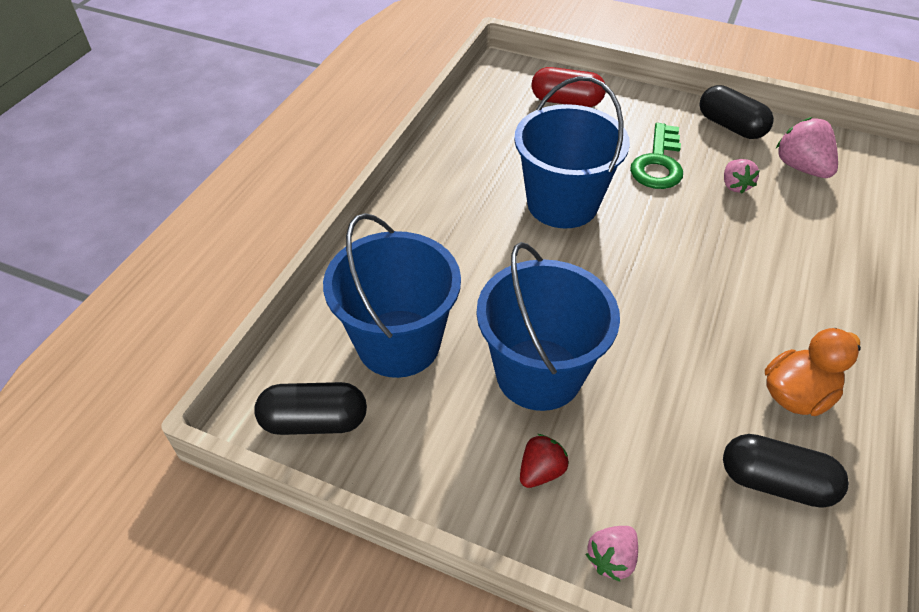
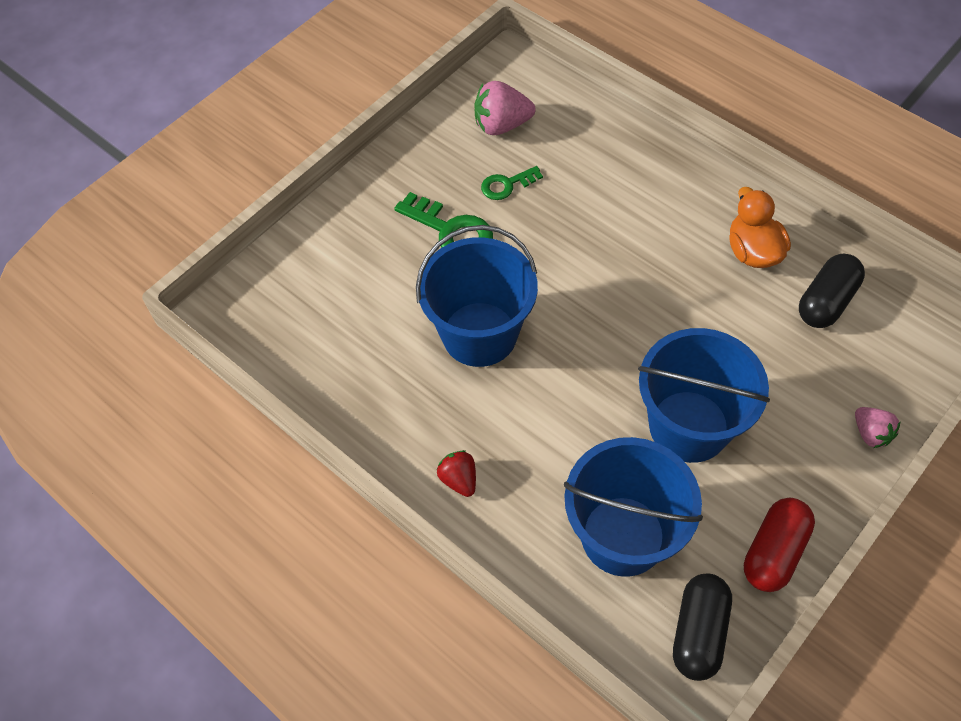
camera: 70 degrees left, 10 degrees up
(541, 471) = (787, 457): red strawberry -> red strawberry (459, 479)
(566, 101) = (314, 273): red capsule -> red capsule (774, 552)
(730, 126) = (420, 150): black capsule -> none
(735, 185) = (507, 185): pink strawberry -> green key

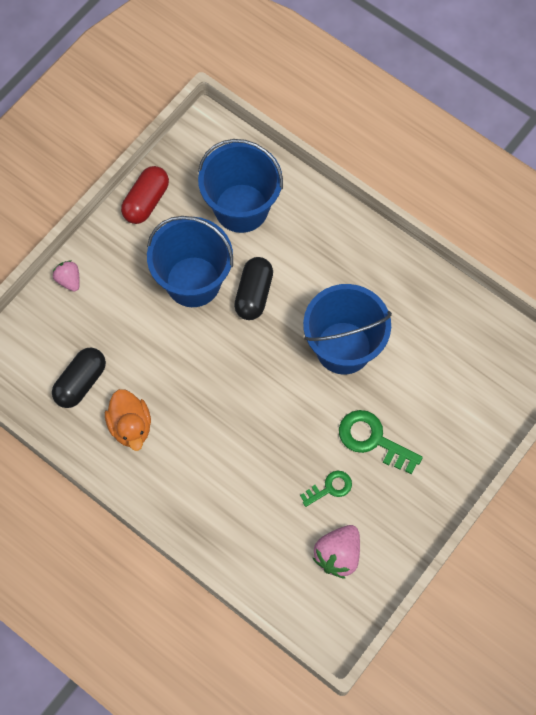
camera: 175 degrees right, 10 degrees up
(459, 479) = (349, 240): red strawberry -> none
(501, 125) = (338, 555): pink strawberry -> pink strawberry turned 135 degrees clockwise
(698, 632) = (198, 154): black capsule -> black capsule (254, 294)

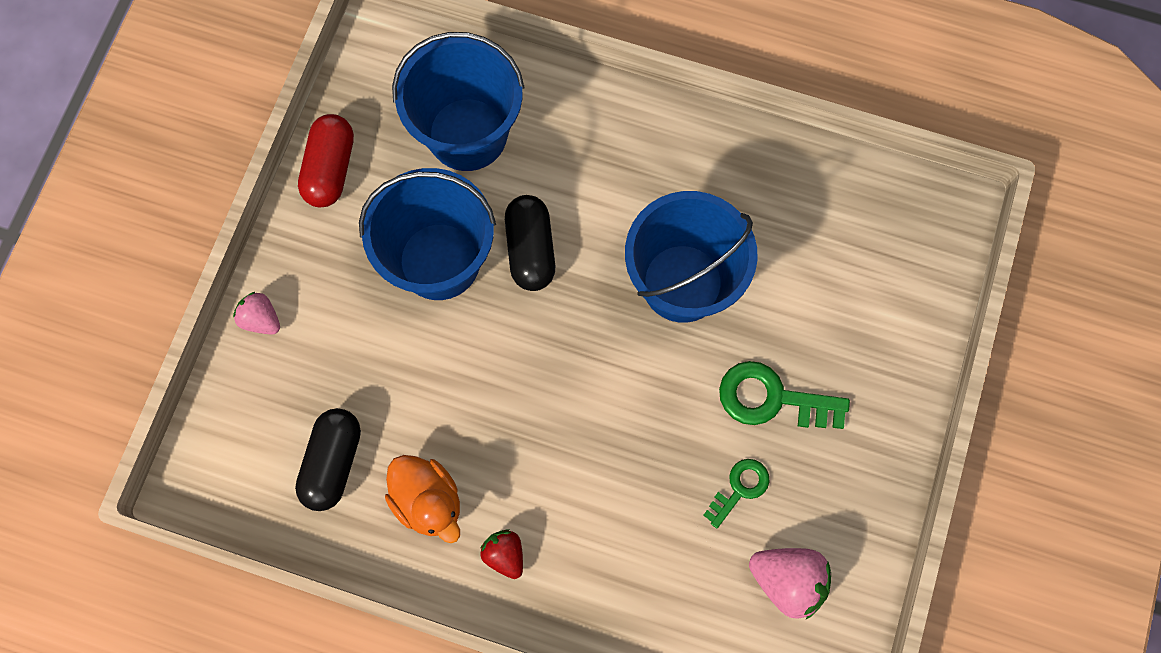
camera: 20 degrees left, 5 degrees up
(166, 475) = (505, 554): none -> red strawberry
(338, 555) = (787, 581): pink strawberry -> pink strawberry turned 75 degrees counterclockwise

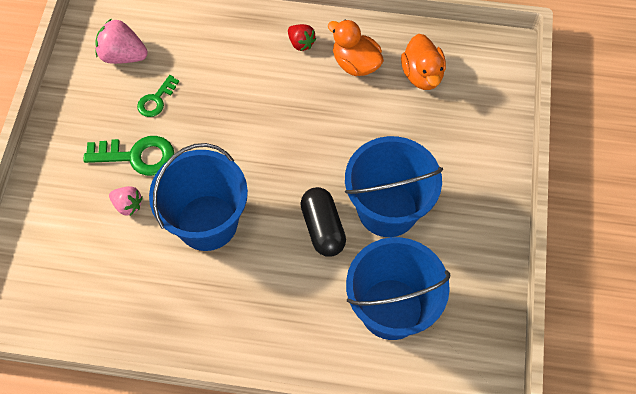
camera: 170 degrees right, 10 degrees down
(261, 319) = (500, 151): pink strawberry -> pink strawberry (128, 205)
(330, 169) = (488, 263): red capsule -> none
(333, 462) = (422, 75): black capsule -> orange duck

